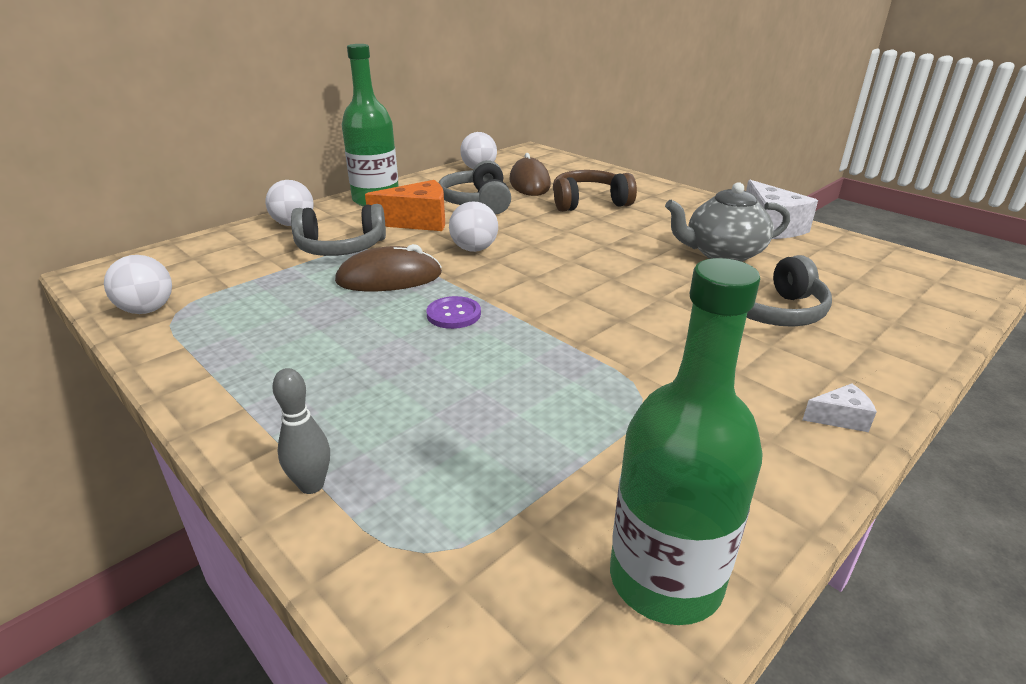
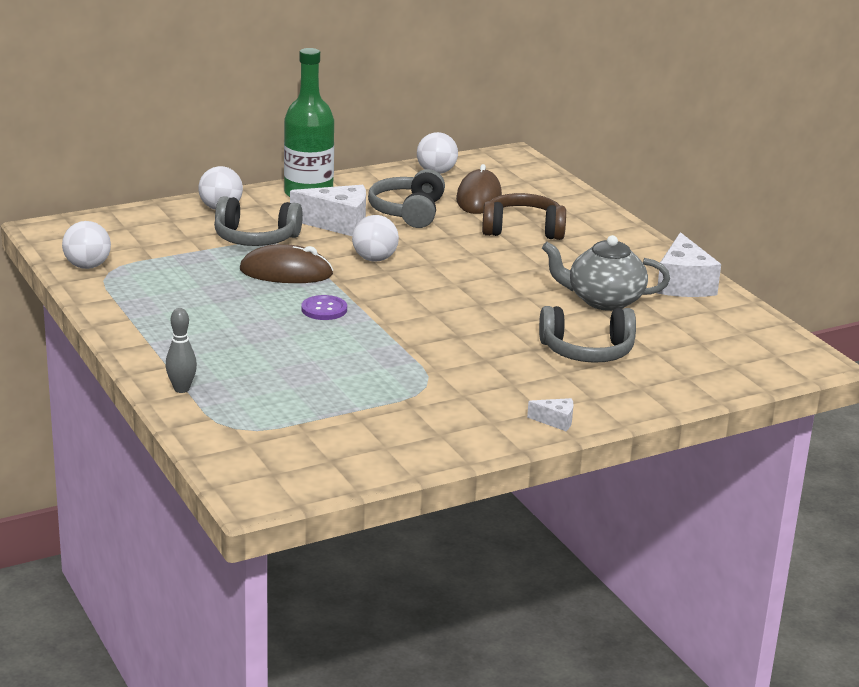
camera: 15 degrees right, 5 degrees down
(418, 221) = (338, 224): orange cheese -> white cheese
(665, 579) = (362, 462): green bottle -> none

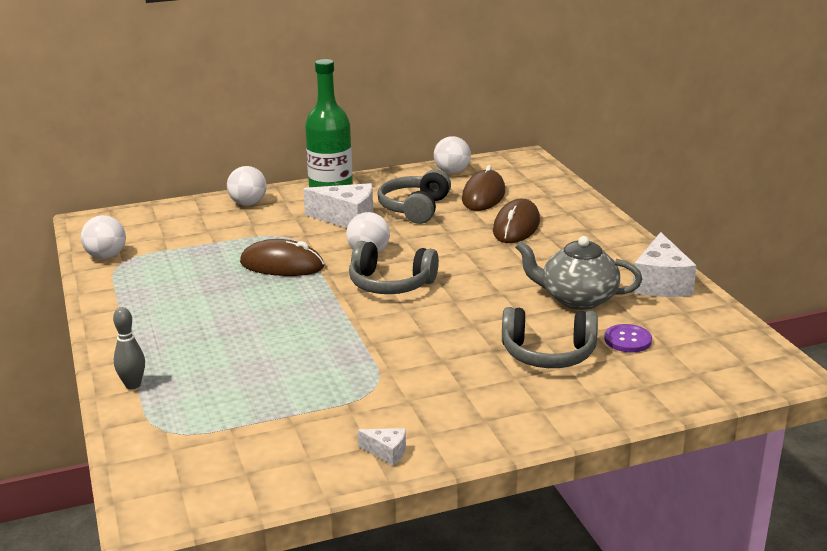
camera: 10 degrees right, 0 degrees up
(255, 239) = (267, 232): grey headphones -> grey headphones (390, 284)
(324, 309) = (303, 303): purple button -> purple button (627, 340)
(523, 230) = (516, 226): brown headphones -> brown mouse
(556, 421) = (496, 434): white cheese -> white cheese (387, 452)

